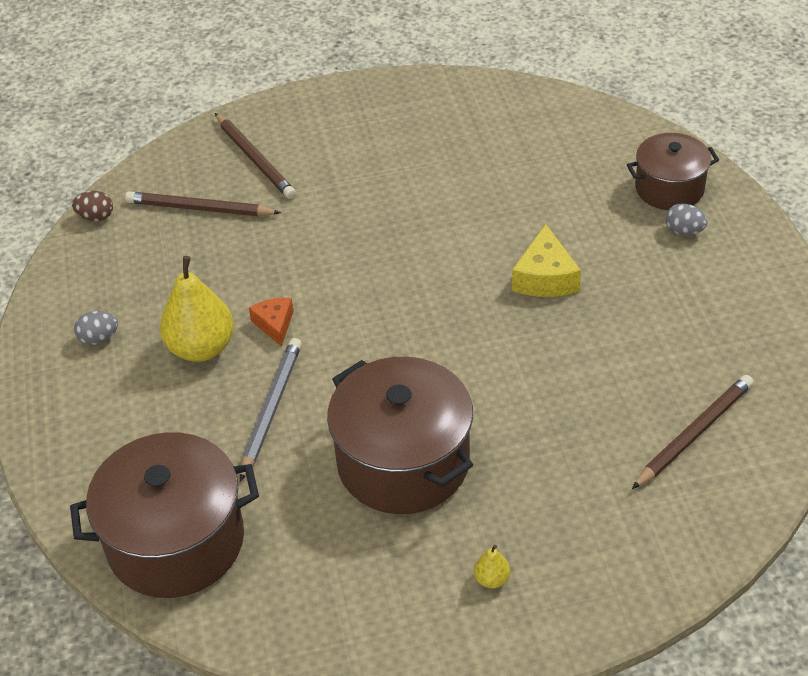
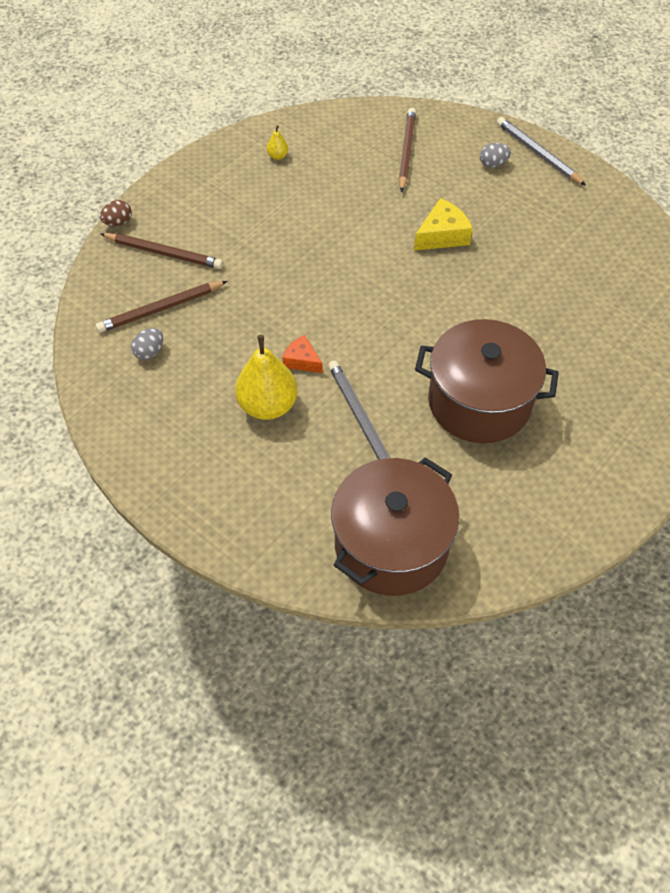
camera: 40 degrees left, 10 degrees up
(96, 217) = (85, 356): brown egg -> brown egg (118, 222)
(98, 338) = (185, 442): grey egg -> grey egg (150, 352)
(492, 579) = (603, 441): yellow pear -> yellow pear (278, 156)
(545, 277) = (442, 235): yellow cheese -> yellow cheese turned 90 degrees counterclockwise
(669, 188) = (458, 141): brown pot -> none
(694, 434) = (621, 285): brown pencil -> brown pencil (406, 151)
(751, 245) = (538, 154): none -> grey pencil

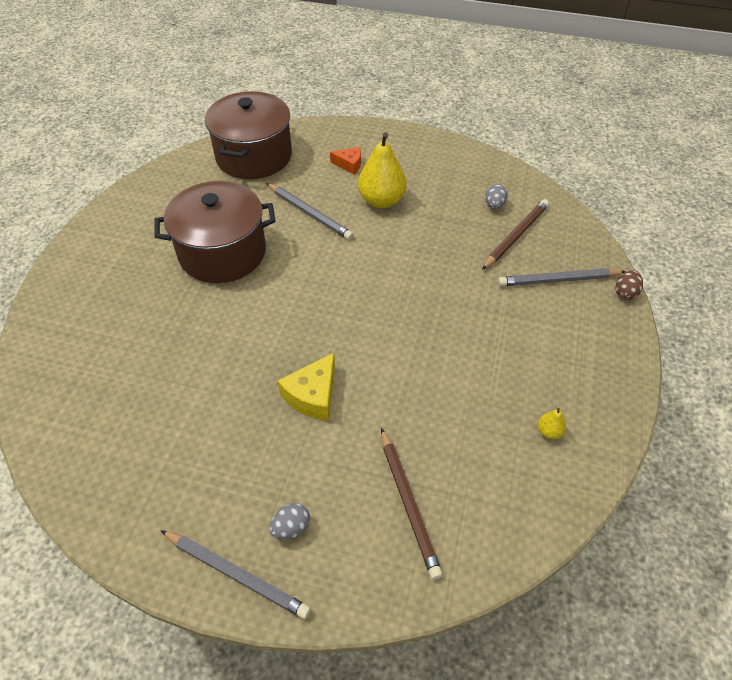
camera: 155 degrees right, 5 degrees down
(164, 253) = (558, 280): brown pencil -> grey pencil
(302, 360) = (377, 236): orange cheese -> orange cheese (349, 164)

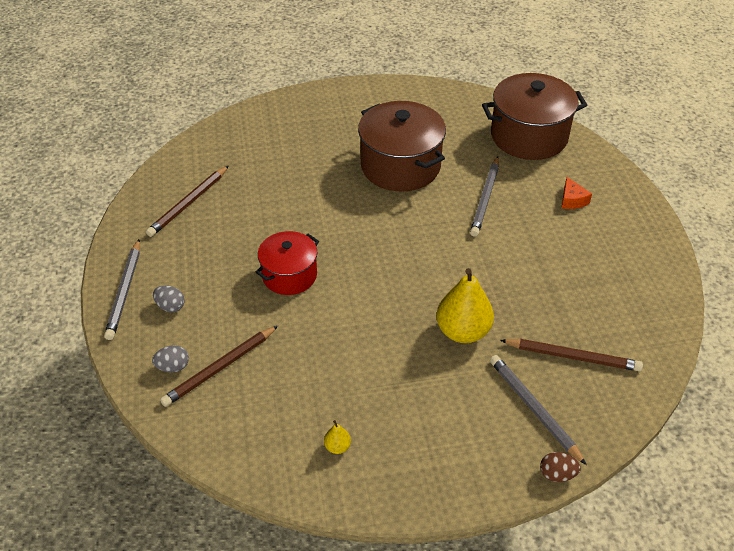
camera: 65 degrees right, 5 degrees down
(134, 457) = (188, 203): none -> brown pencil
(313, 395) = (289, 275): yellow cheese -> red pot
(381, 200) = (541, 239): yellow pear -> yellow pear (463, 331)
(494, 205) = (605, 326): grey egg -> grey egg (173, 367)

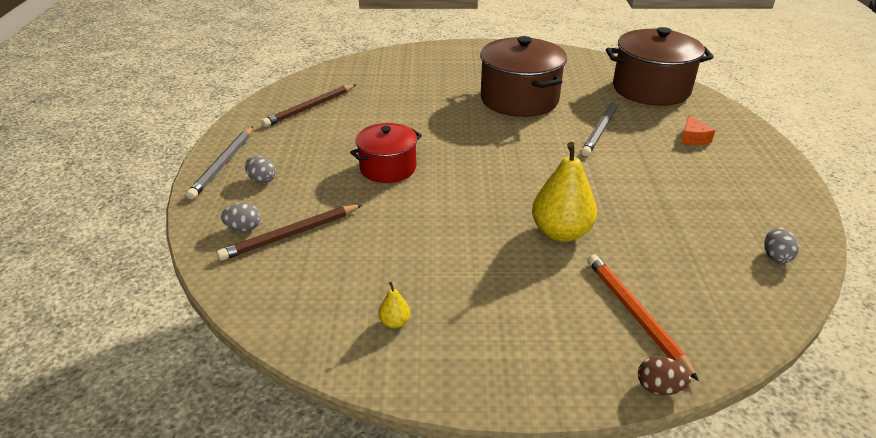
camera: 10 degrees right, 10 degrees down
(534, 409) = (635, 315): grey pencil -> orange pencil
(572, 357) = (686, 269): brown pencil -> none
(646, 332) = (776, 256): none -> grey egg

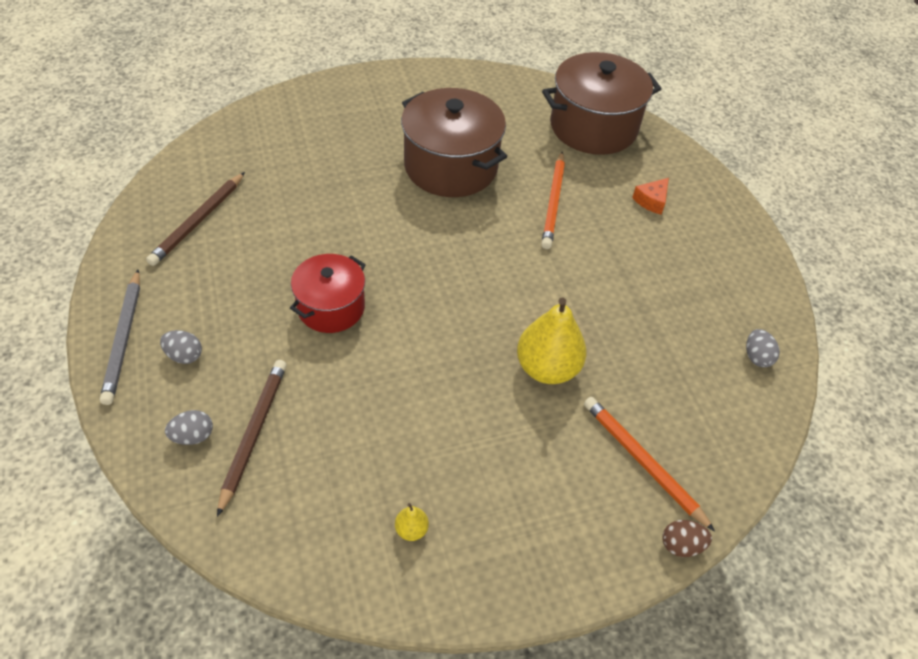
camera: 20 degrees left, 15 degrees up
(291, 235) = (253, 434): brown pencil -> brown pencil turned 150 degrees clockwise
(601, 129) = (553, 202): grey pencil -> orange pencil
(692, 138) = (651, 201): orange cheese -> orange cheese turned 60 degrees clockwise

